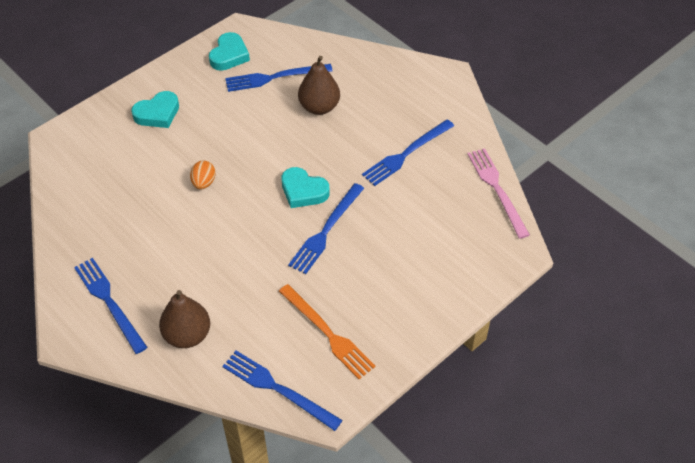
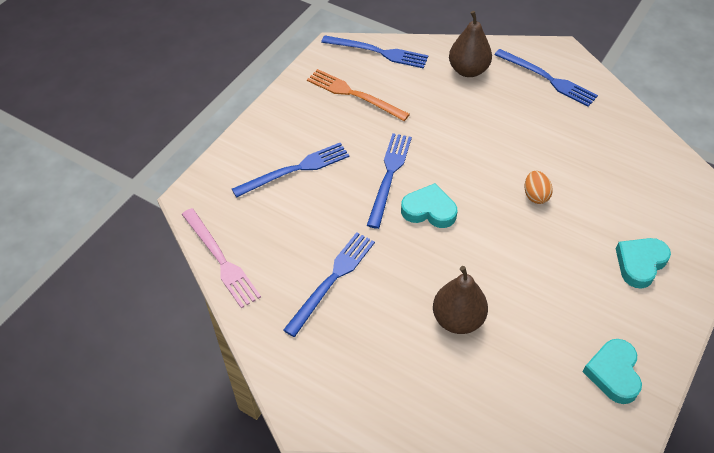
camera: 165 degrees right, 0 degrees up
(274, 77) = (534, 351): blue fork -> blue fork (295, 169)

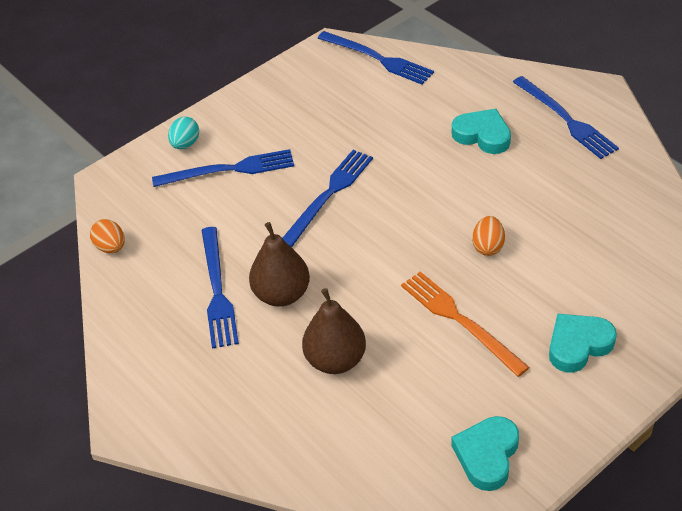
camera: 20 degrees right, 5 degrees down
(221, 260) = (111, 247): pink fork -> orange egg
(247, 153) = (185, 144): none -> turquoise egg
(332, 280) = (217, 291): blue fork -> blue fork turned 120 degrees clockwise
(354, 94) = (329, 101): orange fork -> orange fork (459, 320)
(429, 210) = (357, 239): turquoise heart -> turquoise heart (482, 135)
(468, 70) = (474, 95): brown pear -> brown pear (281, 294)

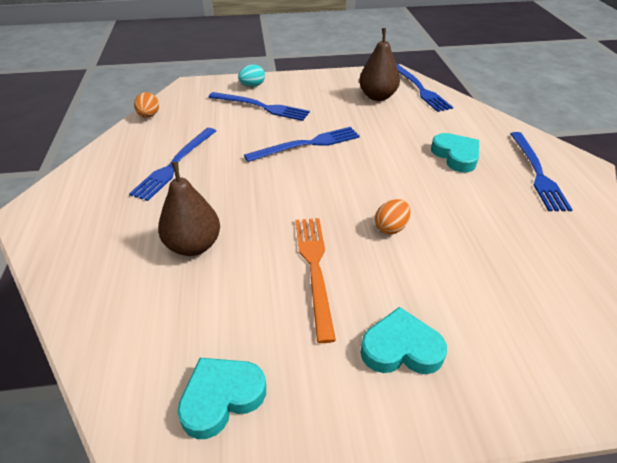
camera: 30 degrees right, 5 degrees down
(281, 294) = (209, 186): brown pear -> brown pear (377, 96)

